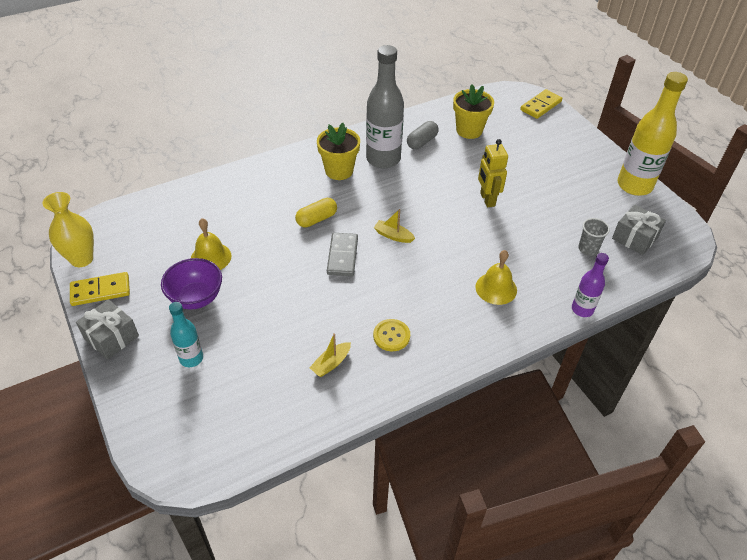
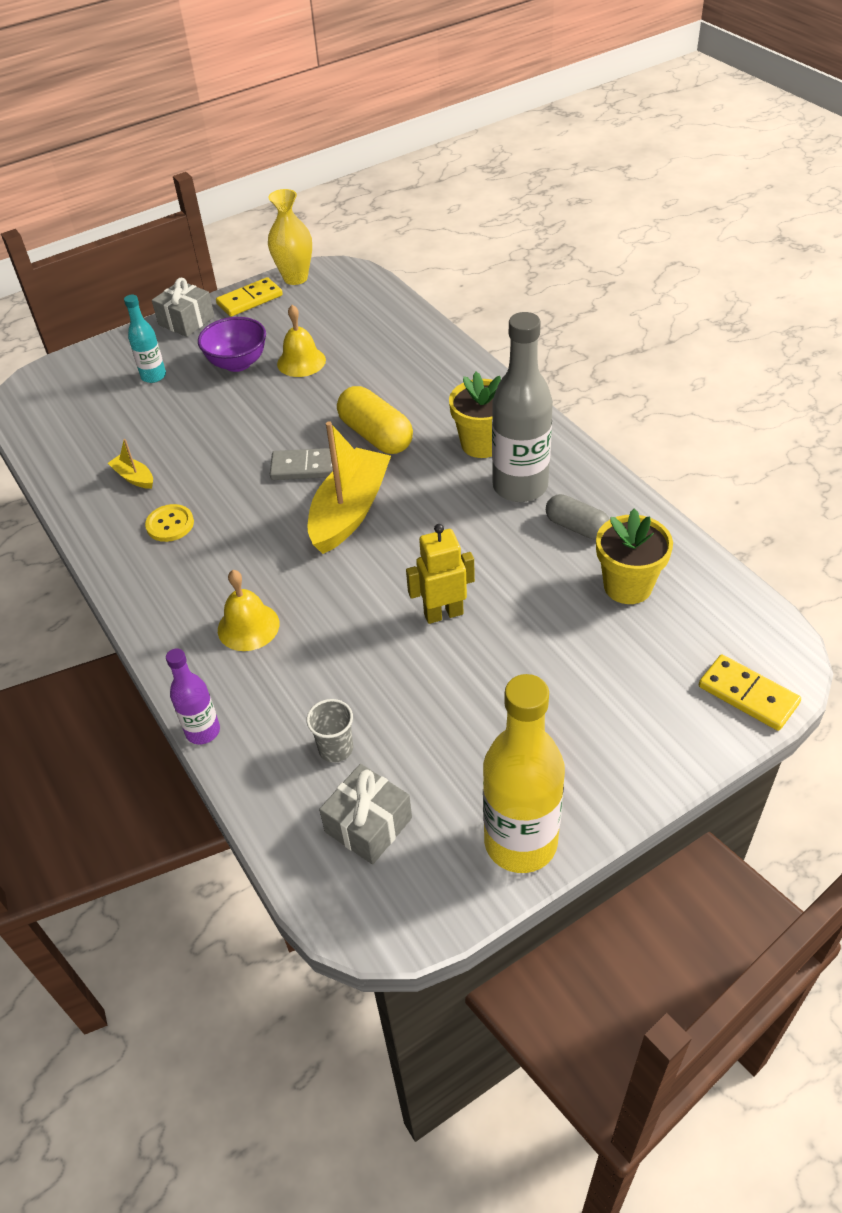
camera: 90 degrees right, 0 degrees up
(100, 291) = (250, 300): yellow domino -> yellow domino turned 75 degrees clockwise
(316, 219) = (376, 435): yellow capsule -> yellow capsule, size x1.53
(393, 236) = (349, 511): yellow boat -> yellow boat, size x2.24

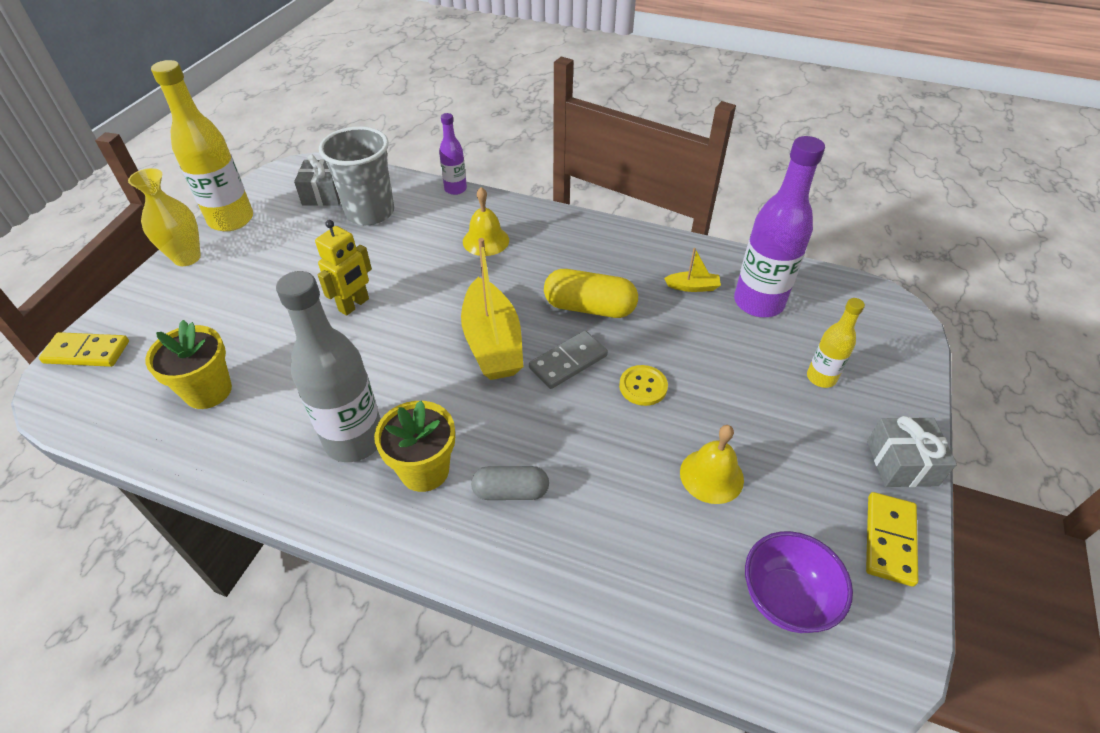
camera: 140 degrees right, 0 degrees up
(107, 440) = (758, 302): none -> purple bottle
(153, 376) = (821, 378): turquoise bottle -> yellow bottle
(170, 524) = (618, 270): yellow button -> yellow button (643, 386)
(237, 363) = (770, 436): purple bowl -> purple bowl (785, 598)
(295, 278) = (897, 621): yellow vase -> yellow vase (187, 257)
(336, 748) = (370, 212): grey cup -> grey cup, size x2.14
(376, 435) = (539, 424): yellow capsule -> yellow capsule (589, 308)
(576, 527) = (277, 424): grey capsule -> grey capsule (511, 491)

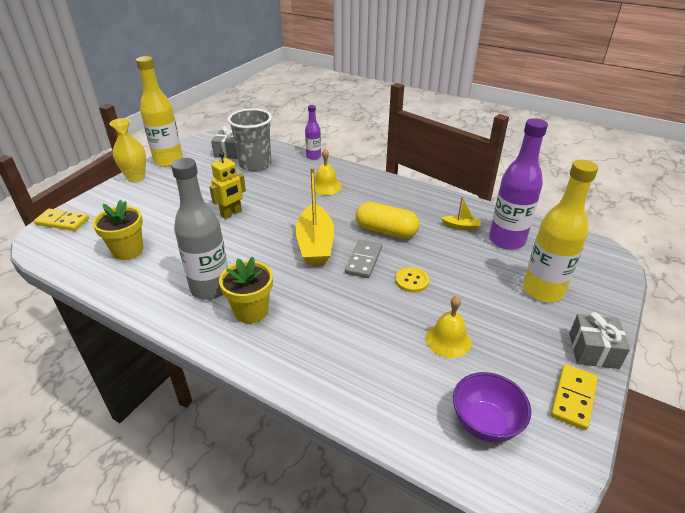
camera: 10 degrees right, 10 degrees down
(511, 491) = (305, 331): grey capsule -> none
(568, 362) = (363, 260): grey domino -> grey domino turned 45 degrees counterclockwise
(821, 378) = (543, 290): yellow bottle -> yellow bottle, size x1.89

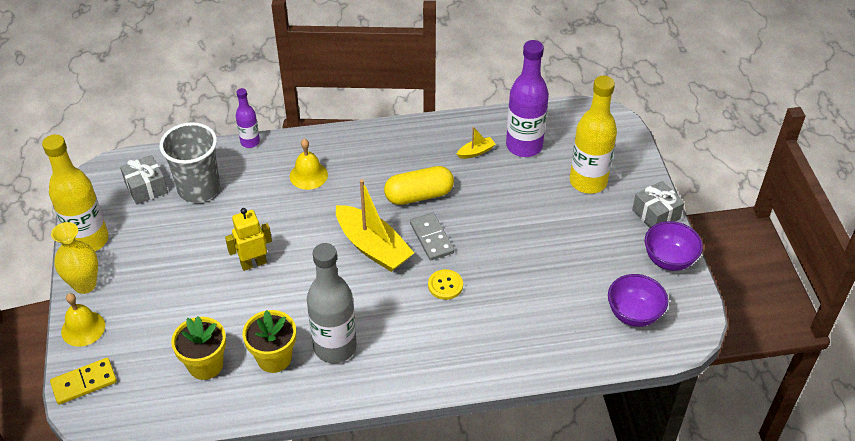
camera: 40 degrees left, 10 degrees up
(231, 213) = (253, 263): yellow robot -> yellow robot turned 120 degrees counterclockwise
(251, 311) = (394, 343): yellow flower pot -> yellow flower pot (274, 358)
(412, 281) = (488, 233): yellow button -> yellow button (445, 285)
(448, 340) = (560, 268): yellow bell -> yellow bell (83, 328)
(573, 398) = (669, 260): yellow domino -> purple bowl

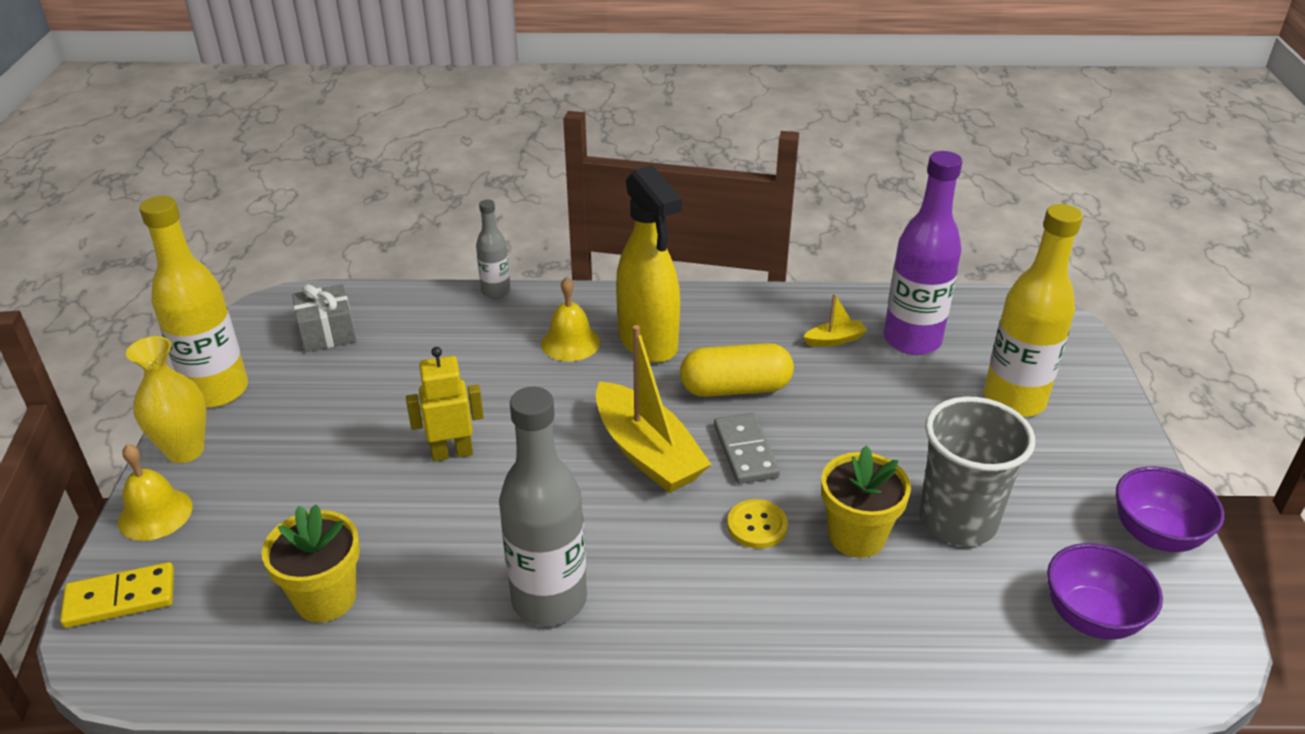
camera: 10 degrees right, 10 degrees down
(199, 188) = (403, 342): grey cup -> grey cup (957, 520)
(250, 142) = (496, 291): purple bottle -> grey bottle
(274, 358) = (442, 603): yellow flower pot -> yellow flower pot (856, 536)
(358, 169) = (648, 342): none -> yellow spray bottle
(656, 214) = (1130, 461): grey gift -> none

